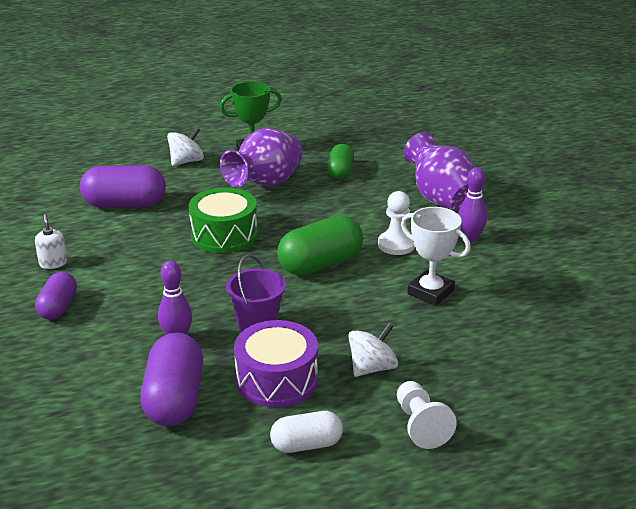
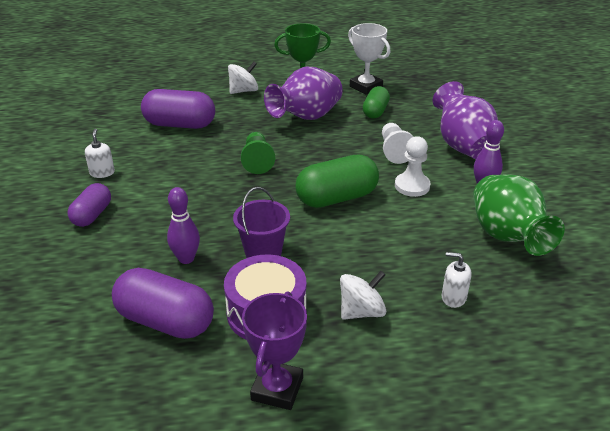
camera: 10 degrees right, 5 degrees up
(174, 399) = (165, 321): purple capsule -> purple capsule turned 75 degrees counterclockwise
(224, 235) = (257, 161): green drum -> green pawn
(306, 445) = (277, 389): white capsule -> purple trophy
(420, 425) = (396, 383): white pawn -> white pawn (394, 151)
(430, 292) = (435, 238): white trophy -> white trophy (366, 87)
(460, 345) = (453, 297): none -> white soap dispenser
(502, 284) = (507, 237): none -> green vase

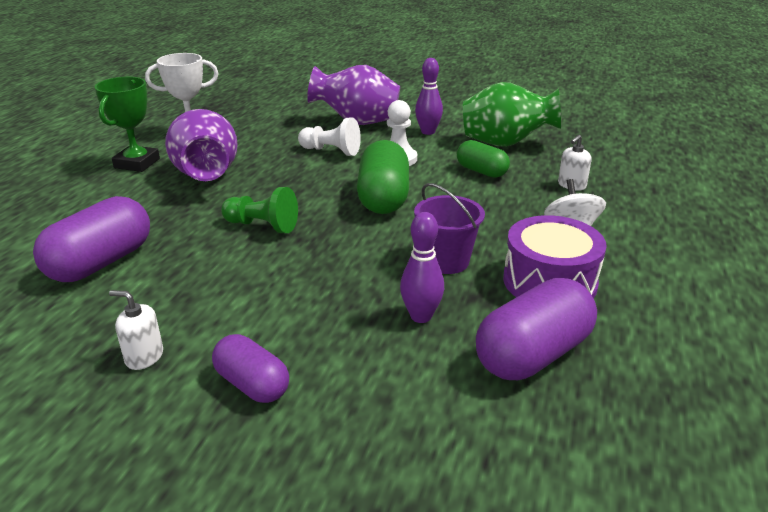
camera: 65 degrees left, 5 degrees down
(243, 91) = (85, 199): white spinning top -> none
(277, 389) = (666, 300): purple trophy -> none
(375, 111) = (247, 141): green capsule -> green capsule (481, 171)

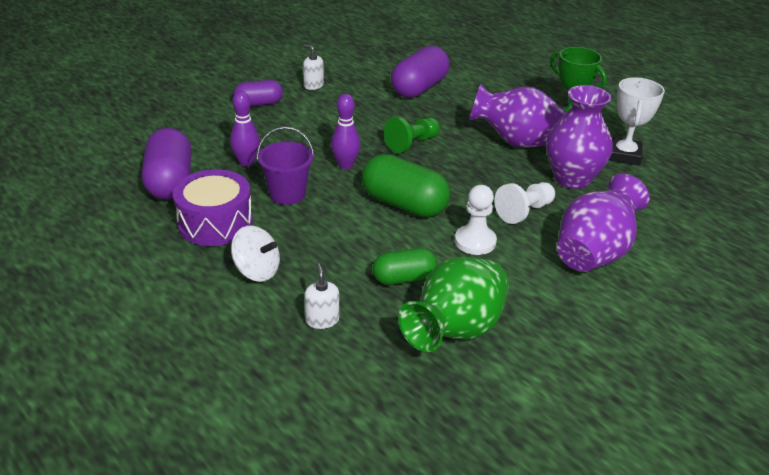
camera: 120 degrees right, 5 degrees up
(101, 262) = (419, 88): purple capsule -> purple capsule turned 60 degrees clockwise
(144, 357) = (313, 85): white soap dispenser -> white soap dispenser turned 105 degrees counterclockwise
(255, 144) = (572, 179): none -> purple vase
(428, 132) = (531, 290): purple bowling pin -> purple bowling pin (345, 165)

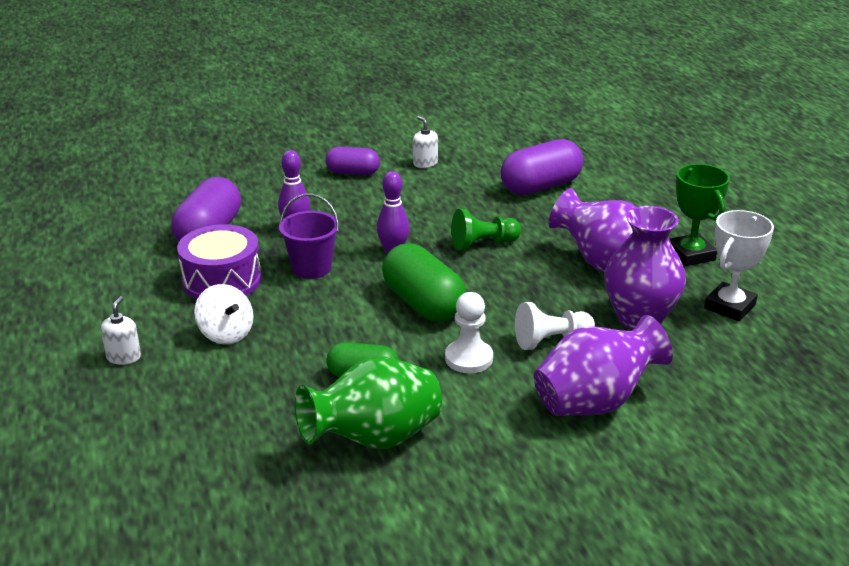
camera: 25 degrees right, 5 degrees down
(322, 320) = (252, 394): white soap dispenser -> white soap dispenser (124, 357)

